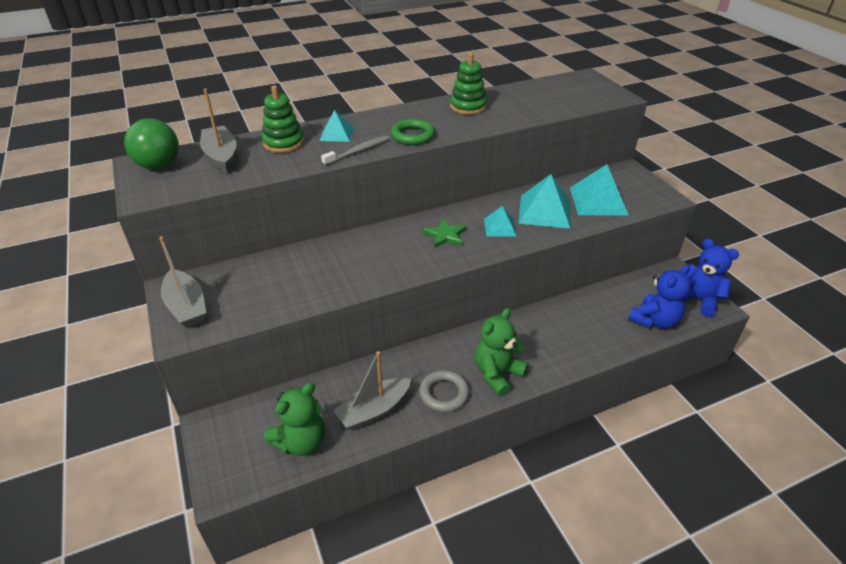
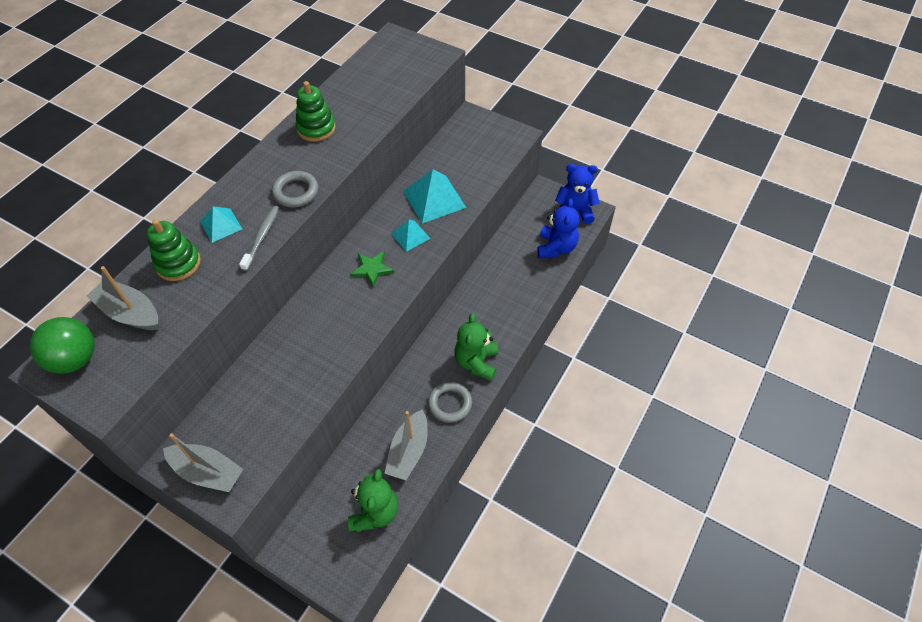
camera: 35 degrees left, 15 degrees up
(412, 136) = (296, 192): green ring -> grey ring
(598, 201) = (468, 165): turquoise pyramid -> none

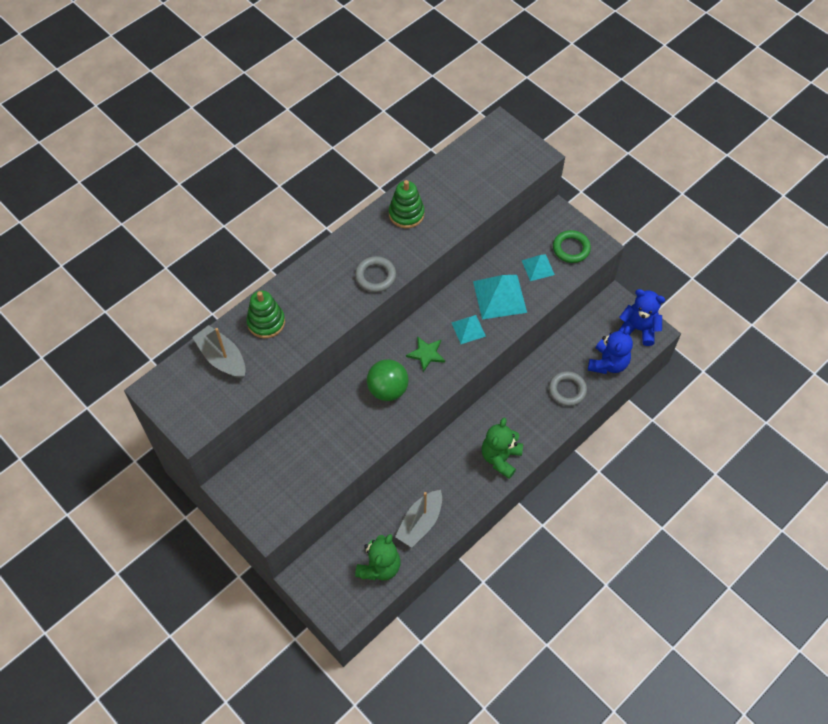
camera: 15 degrees right, 5 degrees up
(75, 359) = (176, 388): green ball -> green ball (388, 389)
(207, 472) = (255, 500): grey boat -> none
(221, 225) = (306, 294): turquoise pyramid -> turquoise pyramid (538, 267)
(262, 237) = (338, 314): grey toothbrush -> none
(450, 403) = (466, 490): grey ring -> grey ring (567, 390)
(492, 142) = (571, 248): none -> green ring

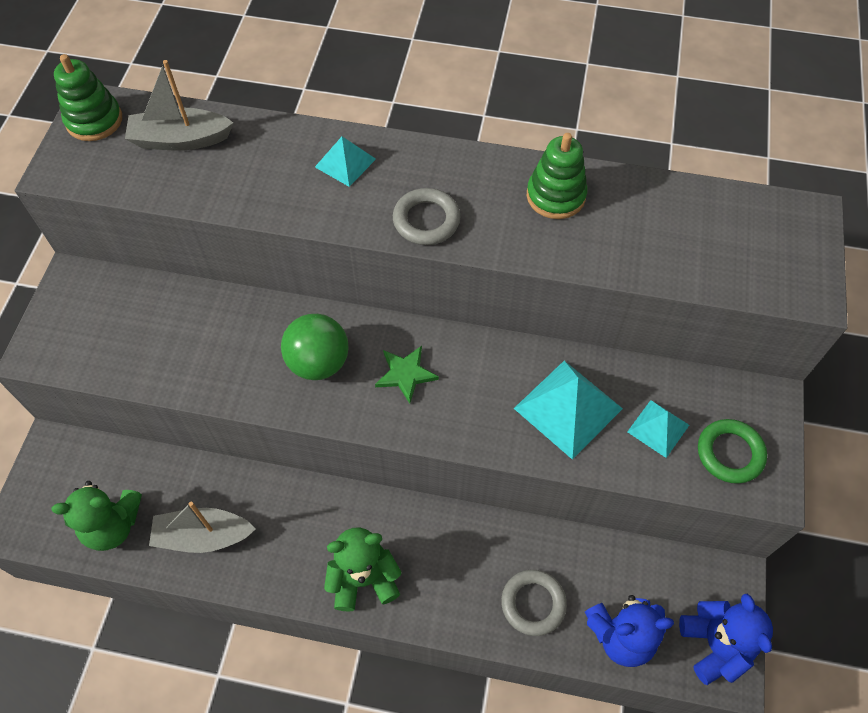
camera: 55 degrees right, 0 degrees up
(222, 358) = (180, 140): grey boat -> grey boat turned 105 degrees counterclockwise
(266, 322) = (264, 150): green stacking toy -> green stacking toy (94, 120)
(468, 329) = (484, 401): turquoise pyramid -> turquoise pyramid (345, 163)

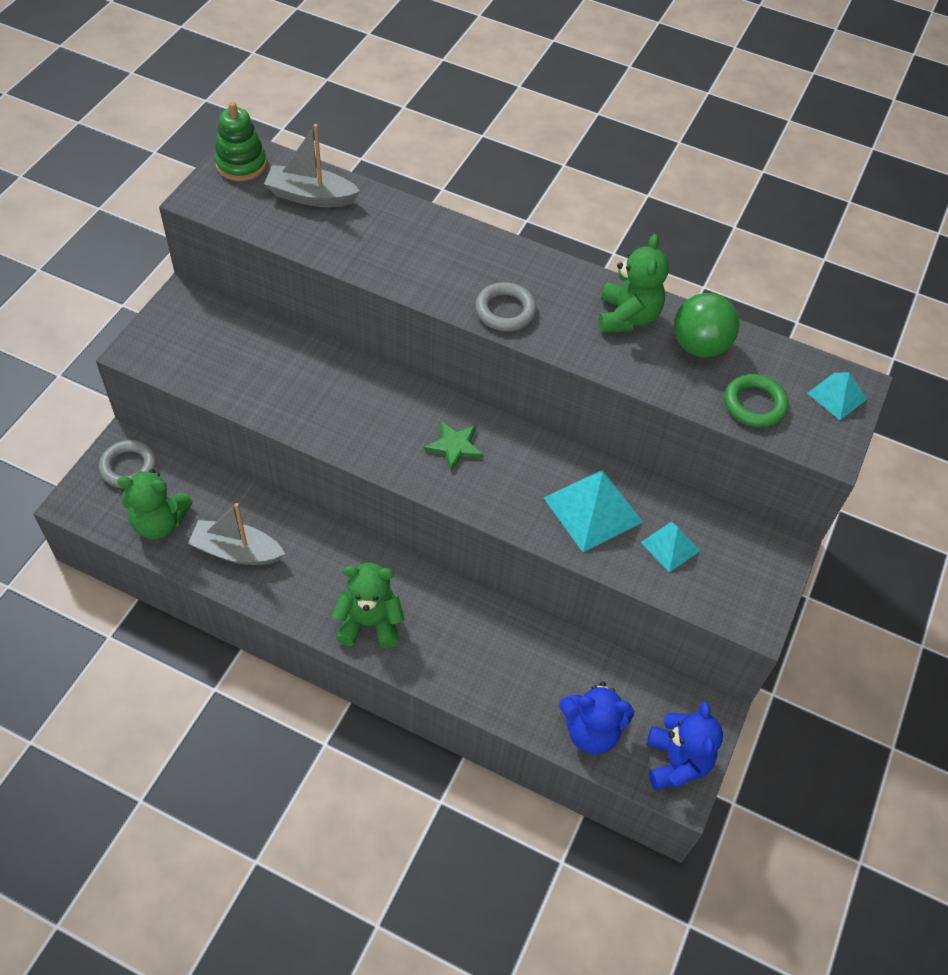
camera: 10 degrees right, 5 degrees down
(318, 362) = (380, 418): green ball -> green ball (699, 346)
(345, 163) = (448, 247): turquoise pyramid -> turquoise pyramid (837, 396)
(533, 603) = (518, 683): grey ring -> grey ring (128, 467)
(555, 196) = (627, 317): green stacking toy -> green teddy bear
(730, 453) = (729, 583): green ring -> green ring (754, 404)

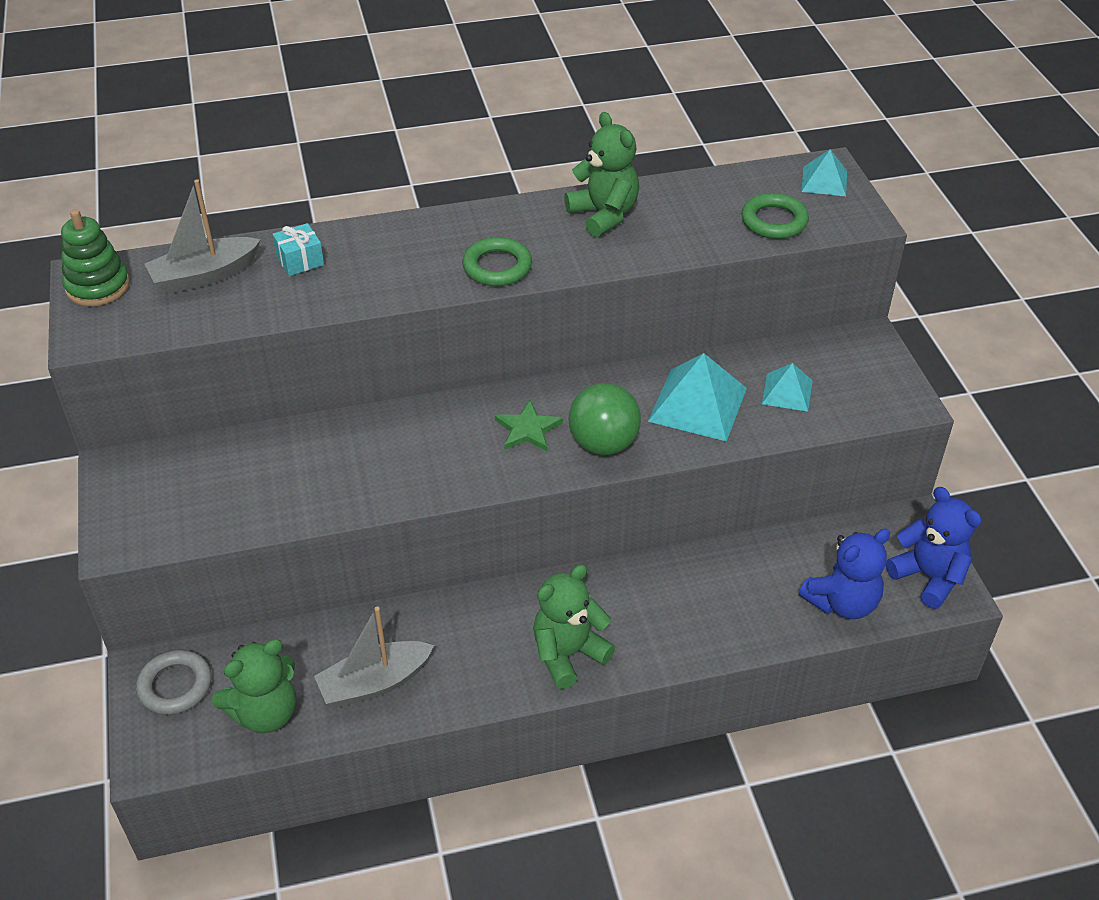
camera: 35 degrees left, 10 degrees down
(381, 222) = (300, 260): none -> turquoise gift
(505, 310) = (497, 267): grey ring -> green ring
(699, 346) = (684, 204): green ball -> green ball (603, 444)

